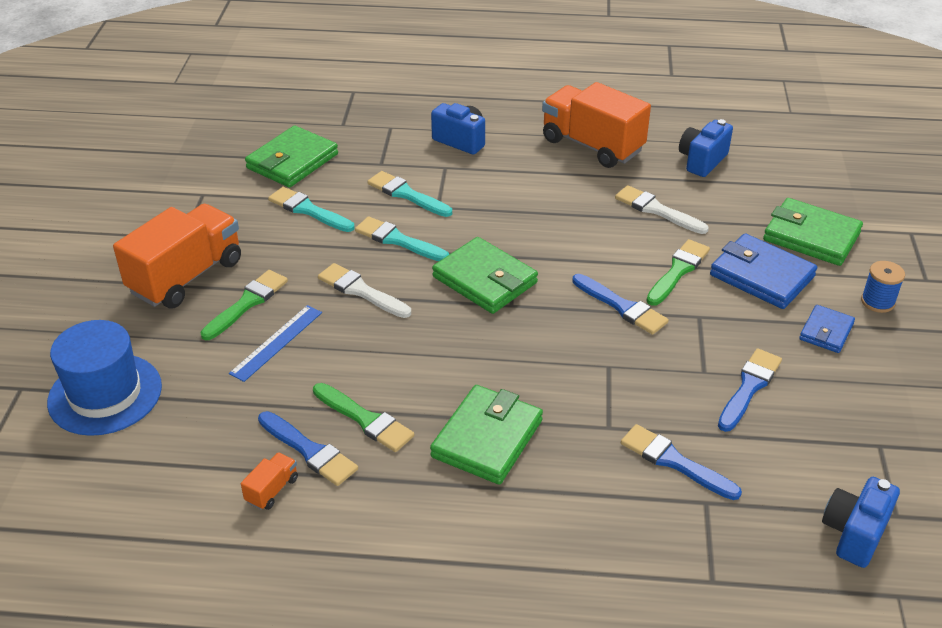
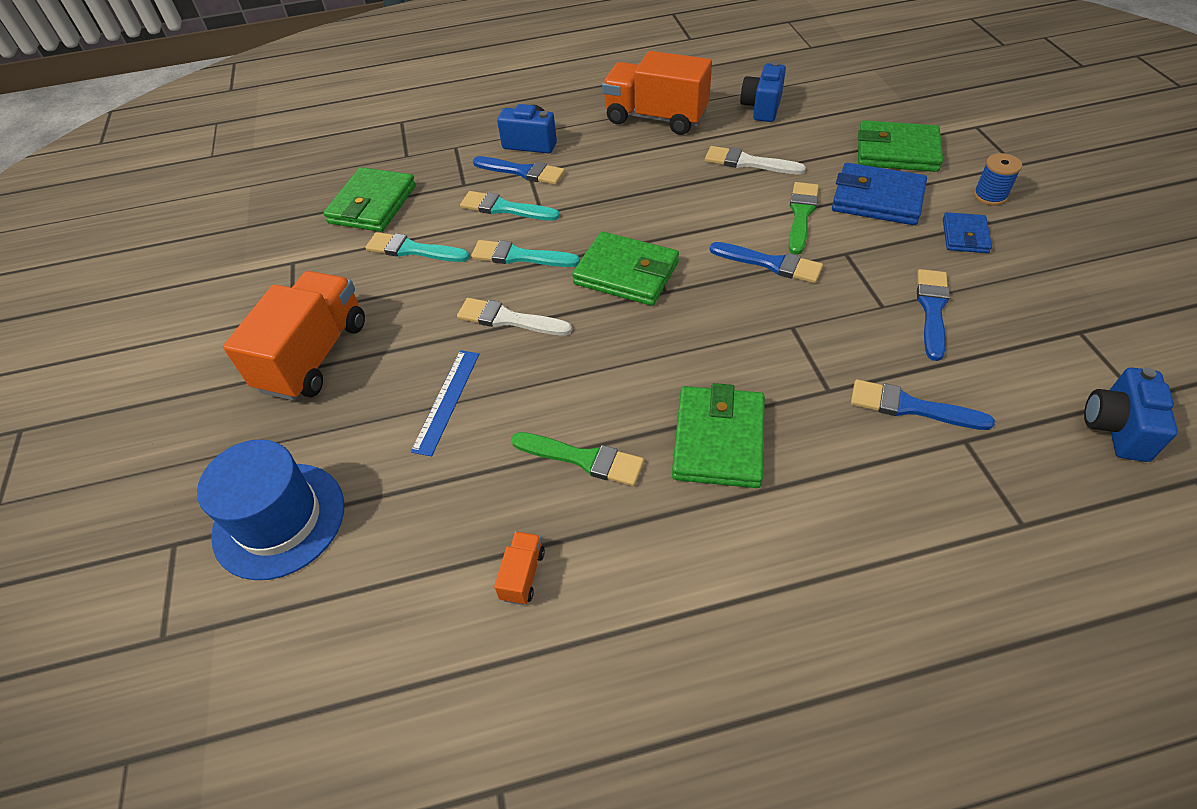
camera: 15 degrees left, 10 degrees up
(247, 303) = (394, 366): green brush -> none
(309, 451) = (541, 514): blue brush -> blue brush (522, 172)

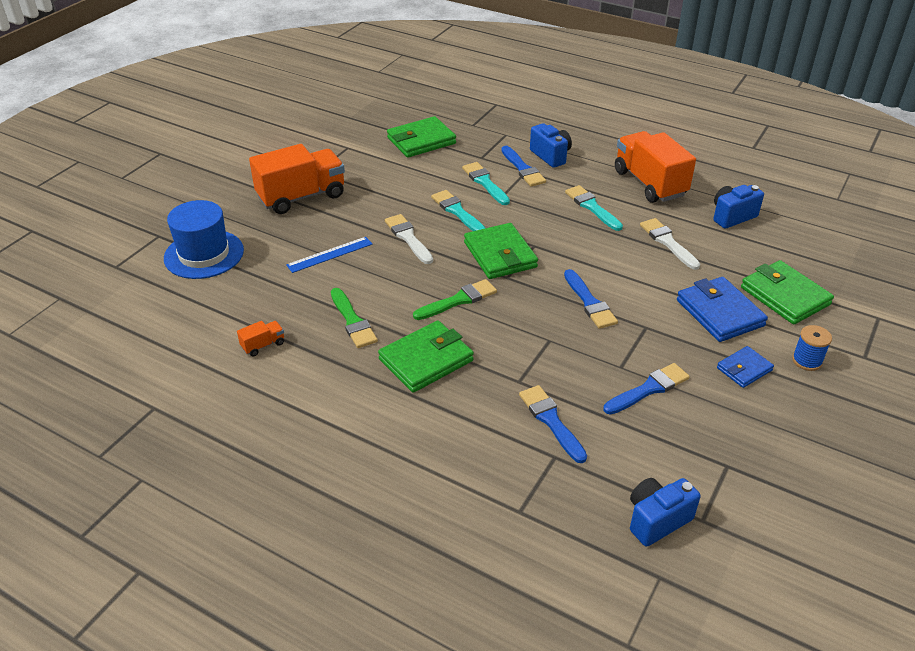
camera: 40 degrees right, 10 degrees down
(413, 250) = (409, 175): turquoise brush -> turquoise brush (592, 207)
(801, 215) = (653, 290): green brush -> green brush (458, 300)

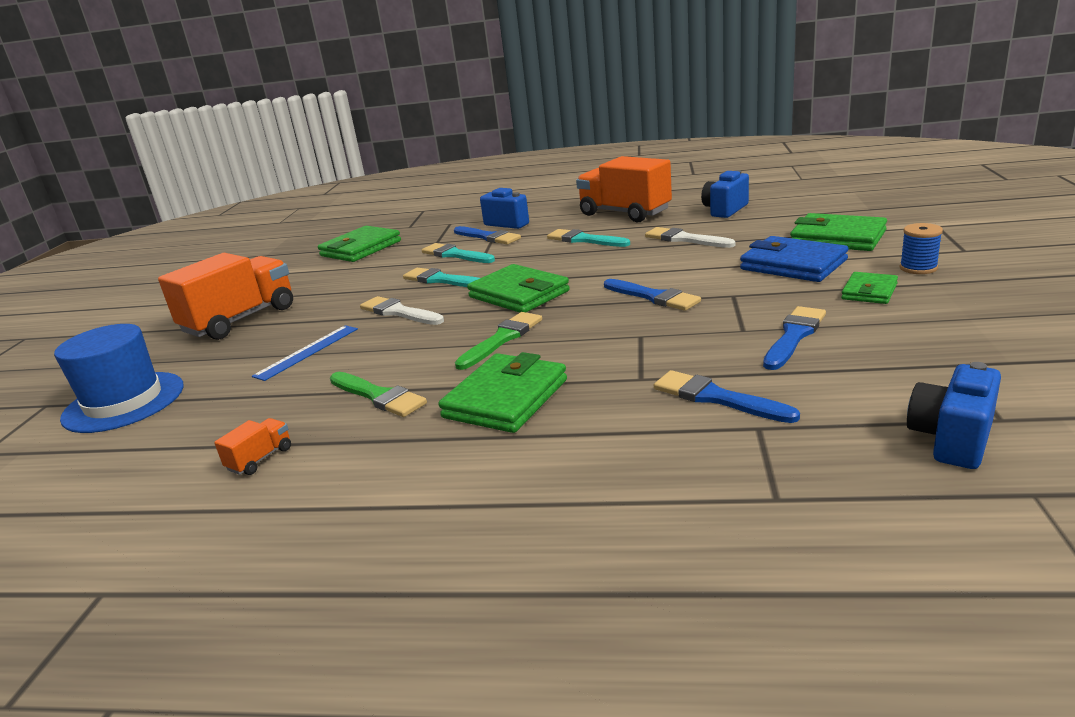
camera: 20 degrees left, 15 degrees down
(744, 369) = (869, 291): blue wallet -> green wallet

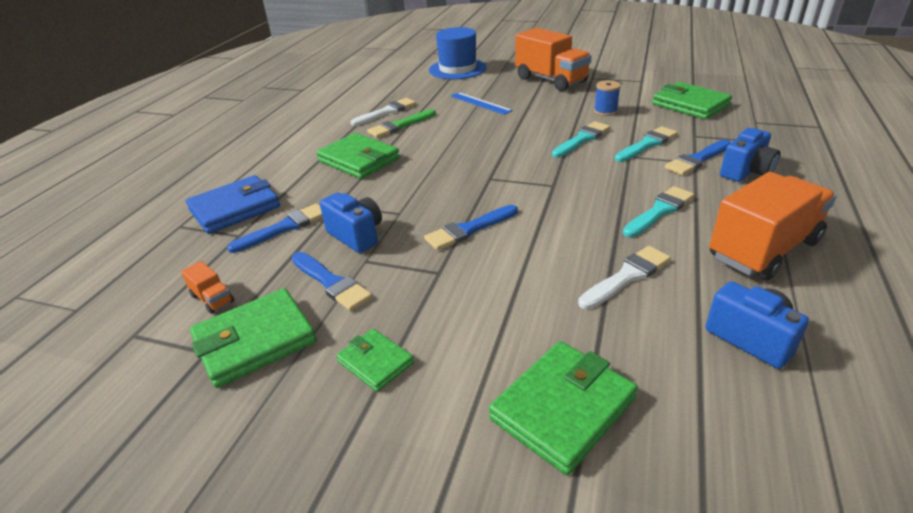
camera: 100 degrees right, 10 degrees up
(260, 459) = (365, 104): orange truck -> orange truck (212, 299)
(399, 312) = (523, 126): white brush -> white brush (386, 112)
(502, 339) = (443, 161): green brush -> none
(519, 294) = (524, 170): green wallet -> green wallet (255, 341)
(793, 265) = (489, 334): blue wallet -> blue wallet (235, 208)
(918, 268) = (406, 436): blue spool -> blue spool (605, 111)
(951, 439) = (144, 303): blue camera -> blue camera (356, 236)

